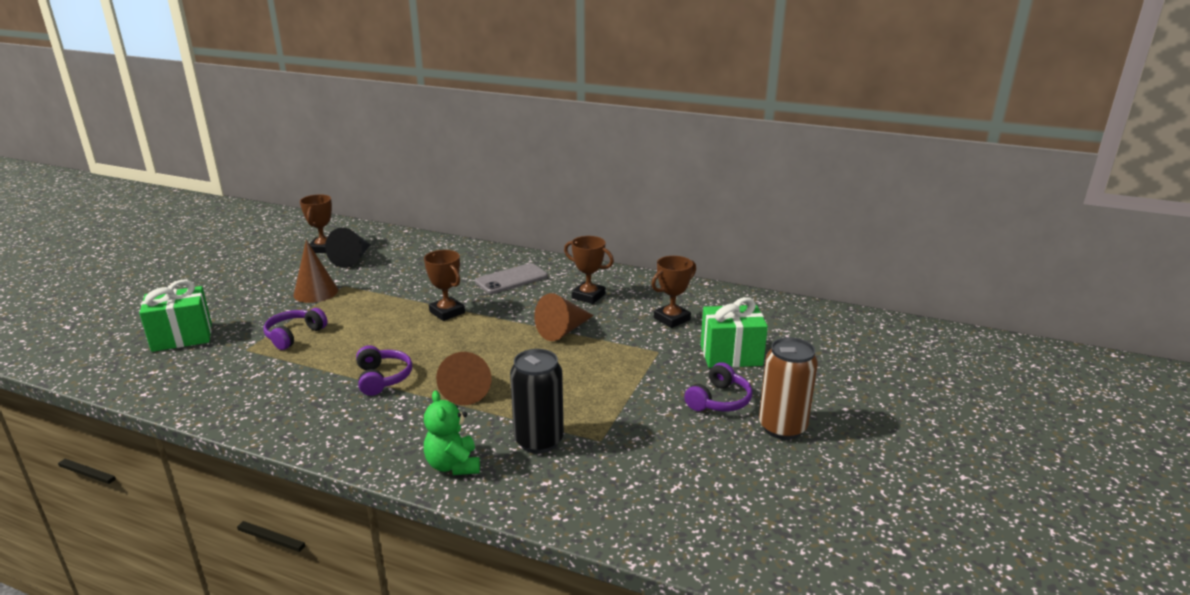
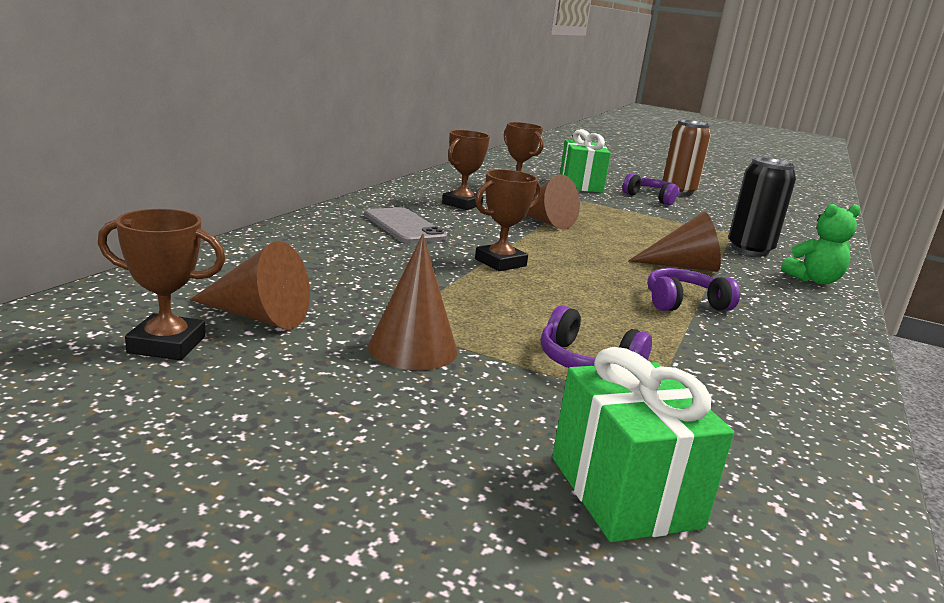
camera: 90 degrees left, 5 degrees down
(352, 259) = (258, 316): black cone -> brown cone

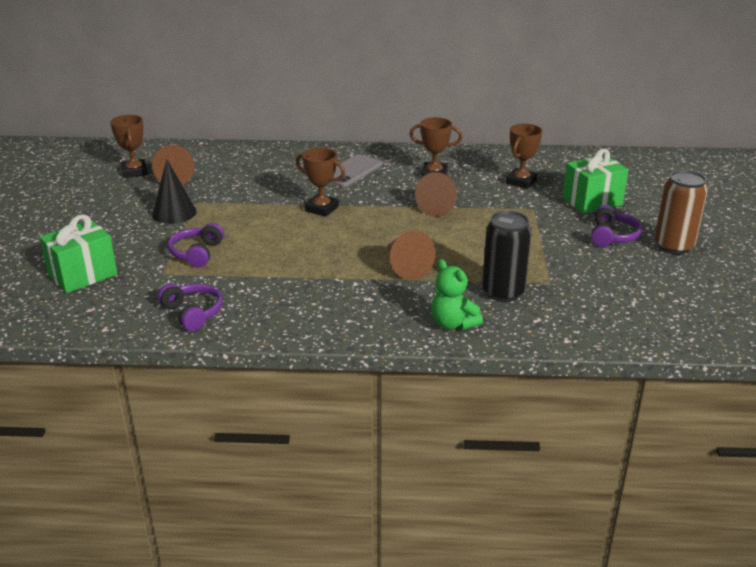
camera: 70 degrees right, 10 degrees up
(413, 348) = (174, 213): brown cone -> black cone
(684, 303) = (321, 272): purple headphones -> purple headphones (192, 313)

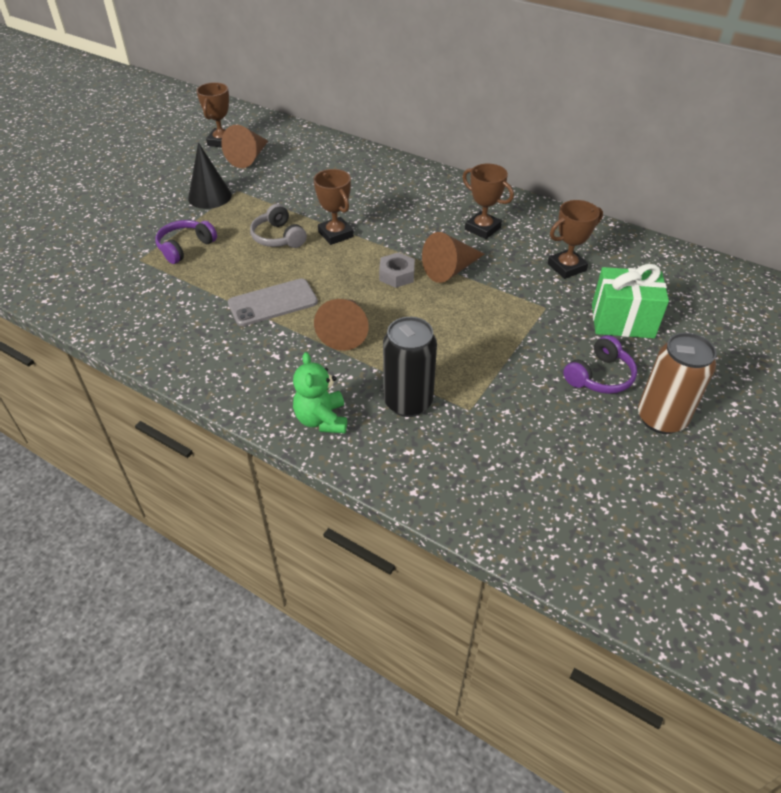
camera: 30 degrees right, 15 degrees up
(83, 275) = (82, 238): green gift -> none
(192, 313) = (120, 311): purple headphones -> none
(274, 224) = (278, 237): none -> grey headphones
(351, 171) = (405, 198): grey phone -> grey phone (273, 303)
(403, 221) = (397, 275): none -> grey nut

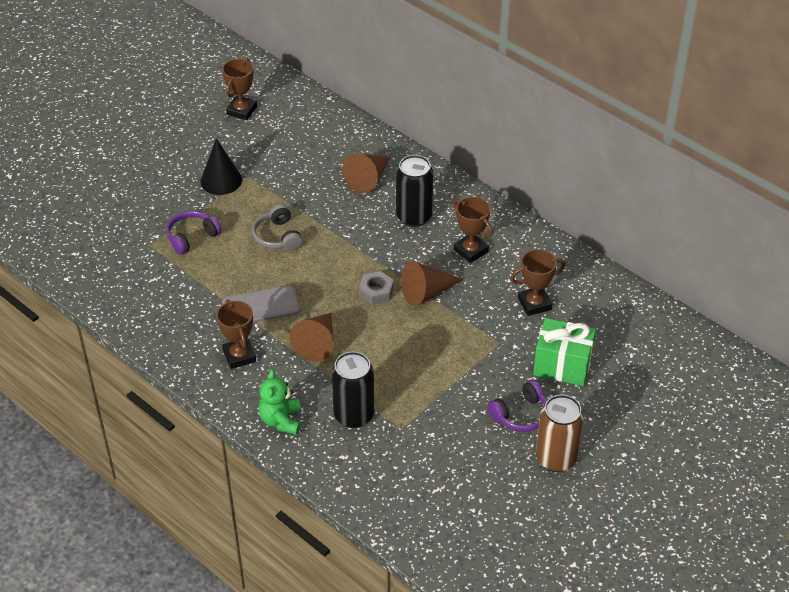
camera: 10 degrees right, 0 degrees up
(249, 157) = (265, 135): brown cone -> brown cone (368, 179)
(335, 234) = (331, 240): brown trophy -> brown trophy (239, 356)
(415, 206) = (414, 217): none -> black can

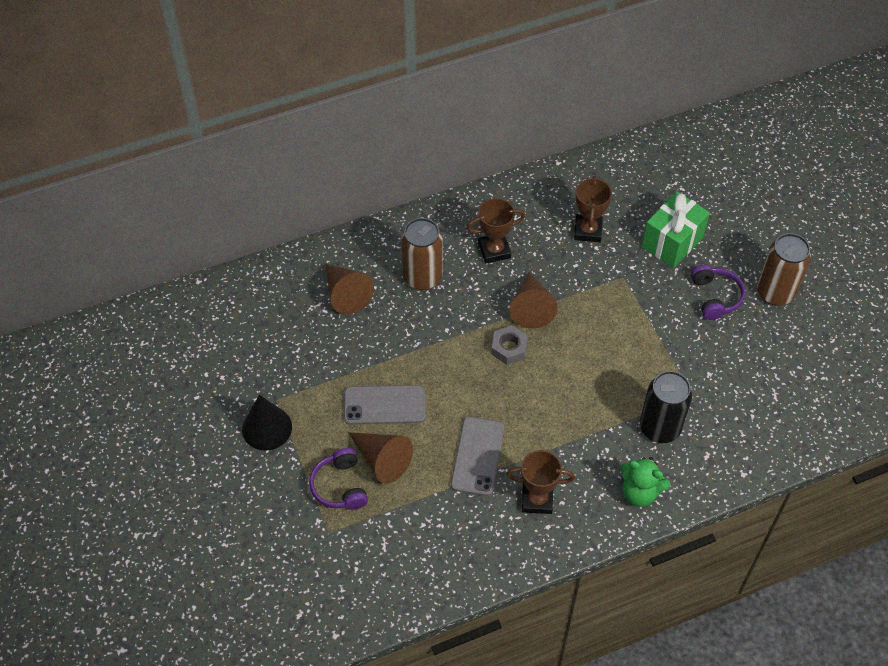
camera: 65 degrees left, 10 degrees up
(241, 110) = (165, 369): brown trophy -> none
(278, 236) = (384, 405): grey headphones -> grey phone
(317, 343) = (552, 424): brown cone -> brown cone (382, 460)
(414, 217) = (422, 277): black can -> brown can

